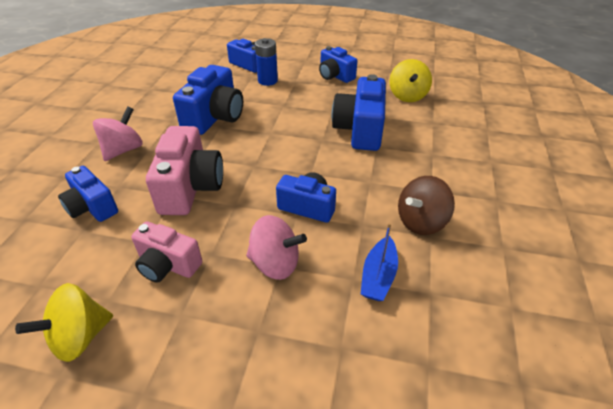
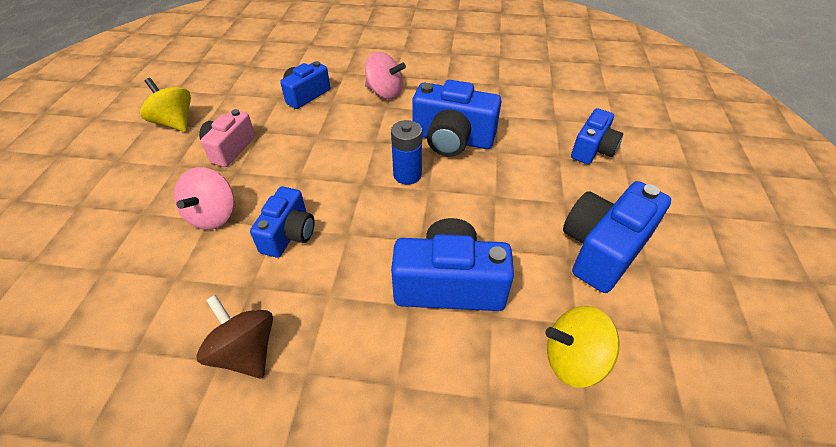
camera: 85 degrees right, 5 degrees up
(190, 187) = (327, 143): pink camera -> none
(267, 81) = (555, 173): blue battery -> blue battery (407, 175)
(335, 76) = (602, 249): blue camera -> blue camera, size x1.57
(378, 276) = (172, 300): blue boat -> none

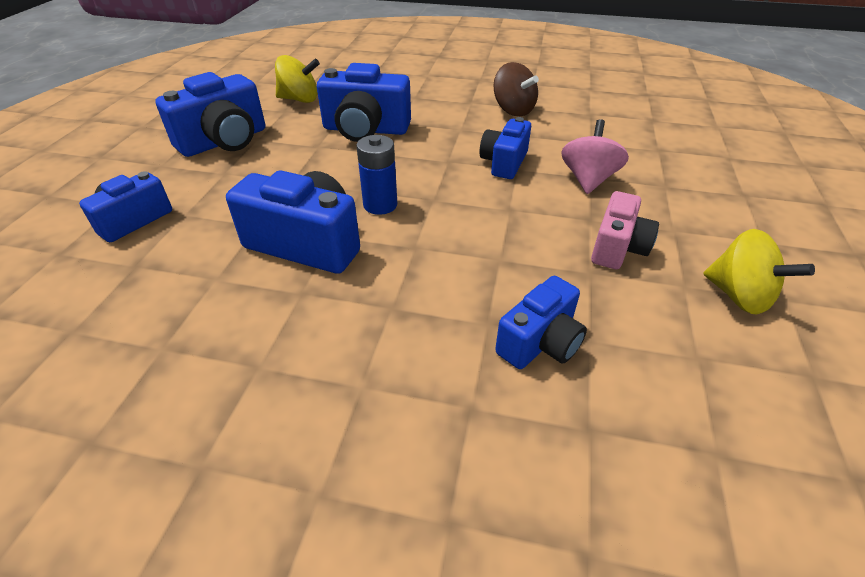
camera: 175 degrees left, 5 degrees down
(384, 92) = (390, 339): pink spinning top -> none

